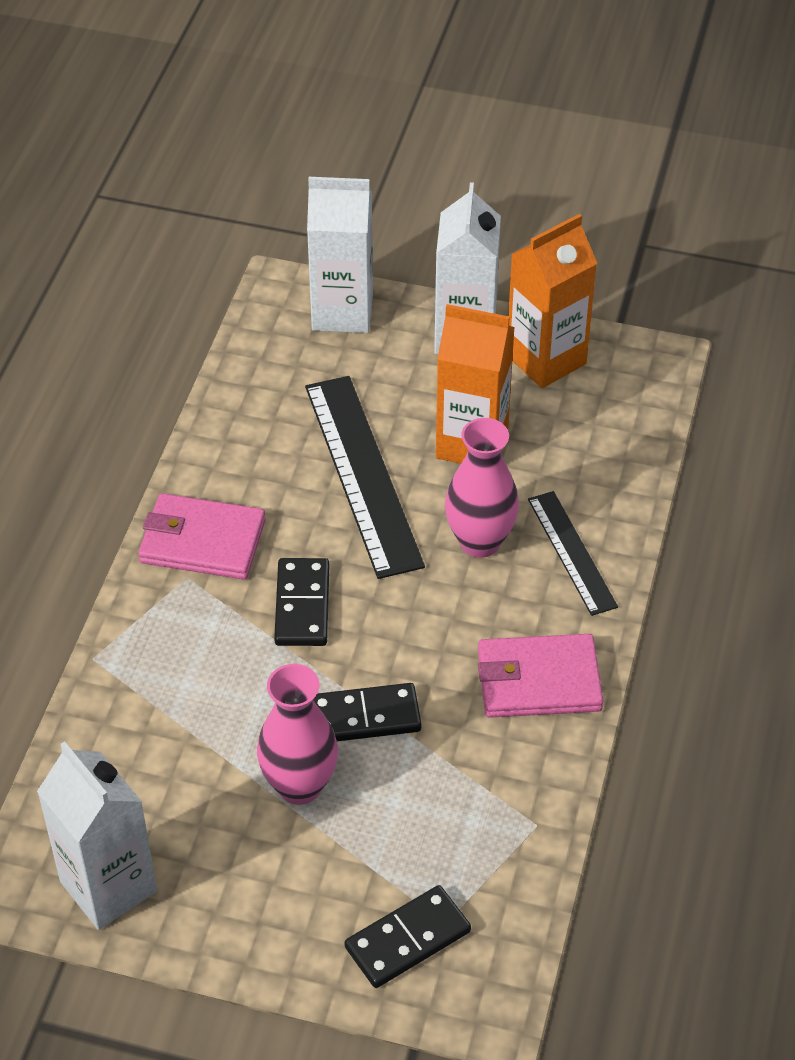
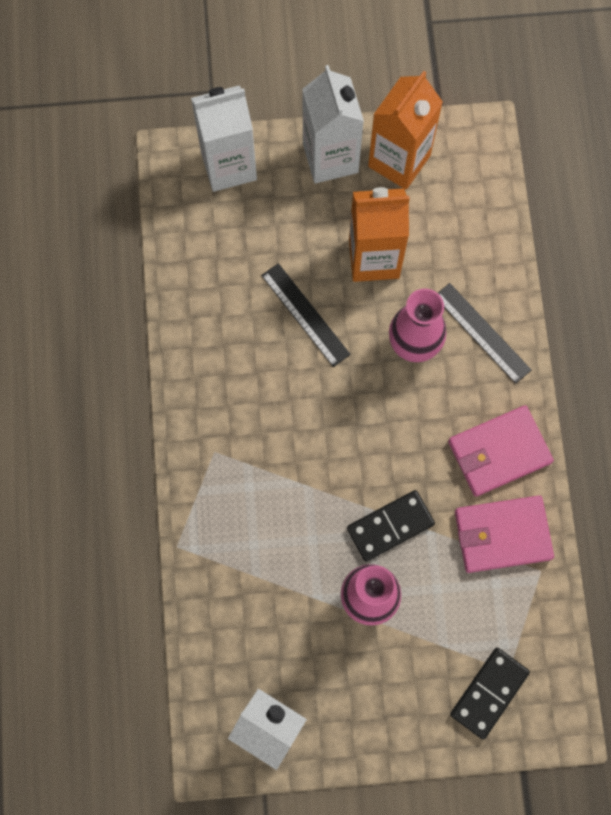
camera: 20 degrees left, 25 degrees up
(202, 541) = (212, 416): pink wallet -> pink wallet (502, 535)
(302, 605) = (308, 447): black domino -> none
(363, 474) = (305, 314): black ruler -> black ruler, size x0.58

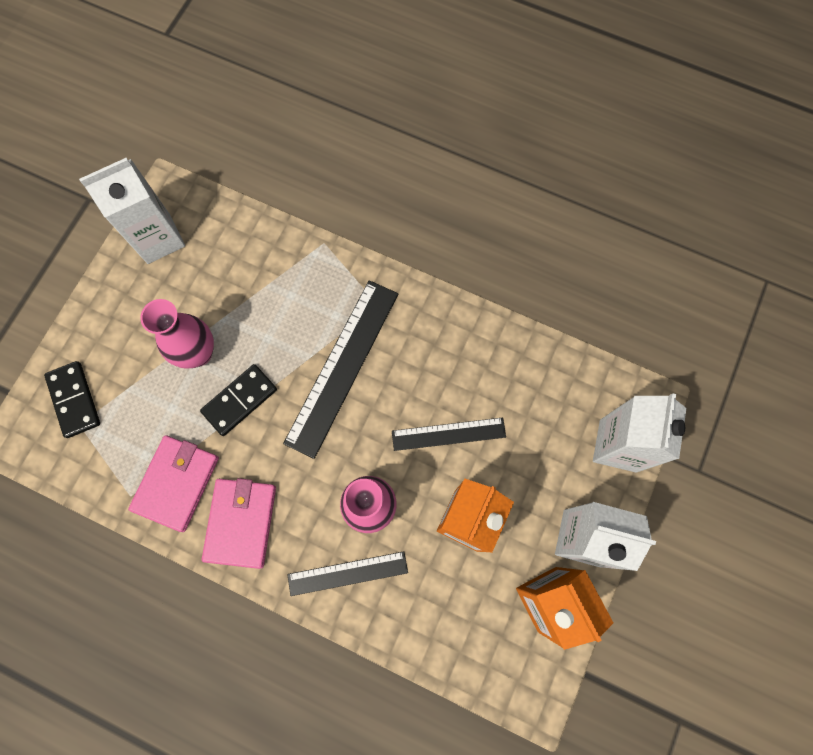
camera: 120 degrees right, 0 degrees up
(298, 448) = (342, 367): none -> black ruler
(390, 526) = (240, 401): black domino -> black domino turned 45 degrees clockwise

